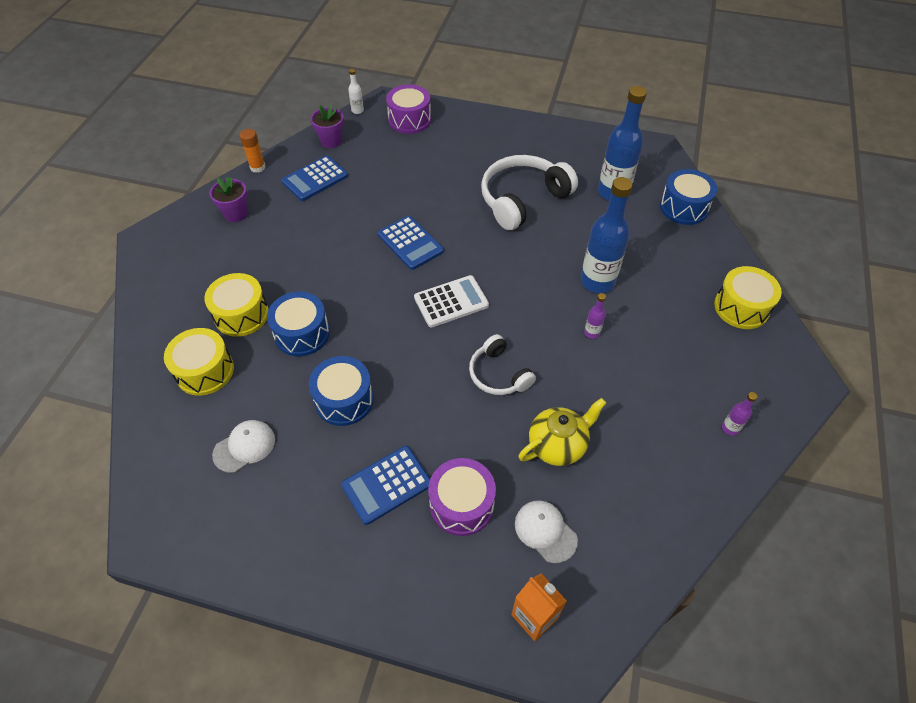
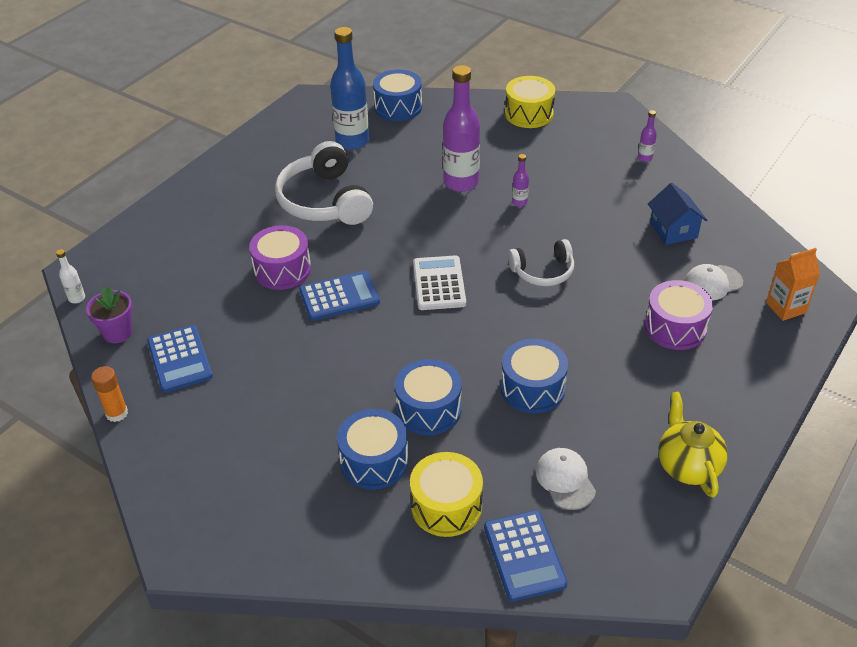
camera: 70 degrees left, 10 degrees down
(236, 214) = (194, 447): purple flower pot -> none
(241, 314) = (374, 461): yellow drum -> blue drum
(387, 485) = (642, 374): blue calculator -> blue calculator (524, 555)
(409, 120) = (132, 256): purple drum -> purple drum (282, 270)
(558, 445) = (632, 254): yellow teapot -> yellow teapot (687, 466)
(597, 281) = (461, 182): blue bottle -> purple bottle
(616, 478) = (673, 230): none -> blue house

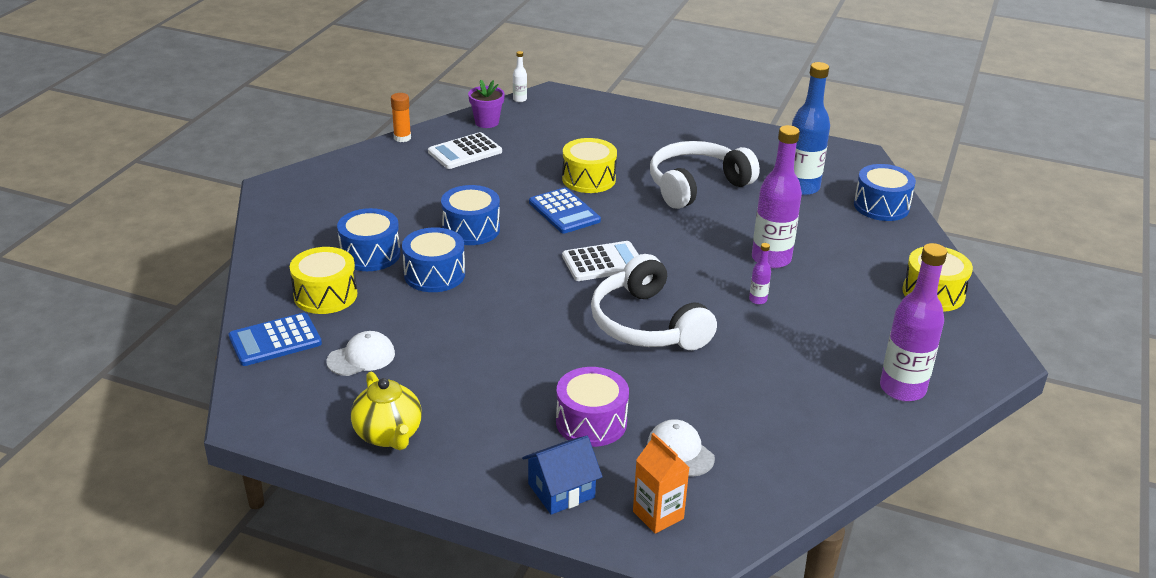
camera: 75 degrees right, 10 degrees down
(179, 359) = (465, 152): blue calculator -> white calculator
(282, 270) = (588, 179): purple drum -> yellow drum
(532, 388) = (474, 330): blue drum -> blue drum (471, 229)
(543, 271) = (647, 324): white headphones -> white headphones, size x1.71
(645, 158) = (902, 389): purple bottle -> purple bottle, size x2.32
(673, 230) = (766, 417): blue house -> blue house (561, 491)
(687, 466) = (388, 435): yellow teapot -> yellow teapot turned 90 degrees clockwise

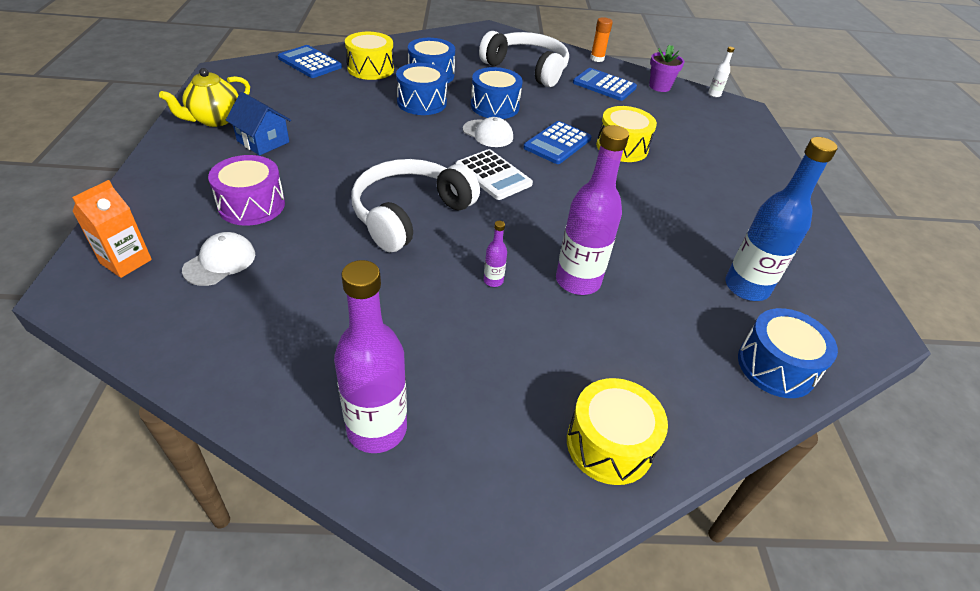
camera: 65 degrees right, 10 degrees up
(361, 357) = (303, 94): white cap -> white cap (488, 134)
(465, 152) = (604, 85): white calculator -> blue calculator
(561, 491) = (157, 204): blue house -> blue house (263, 141)
(696, 186) = (673, 210): white headphones -> white headphones (527, 69)

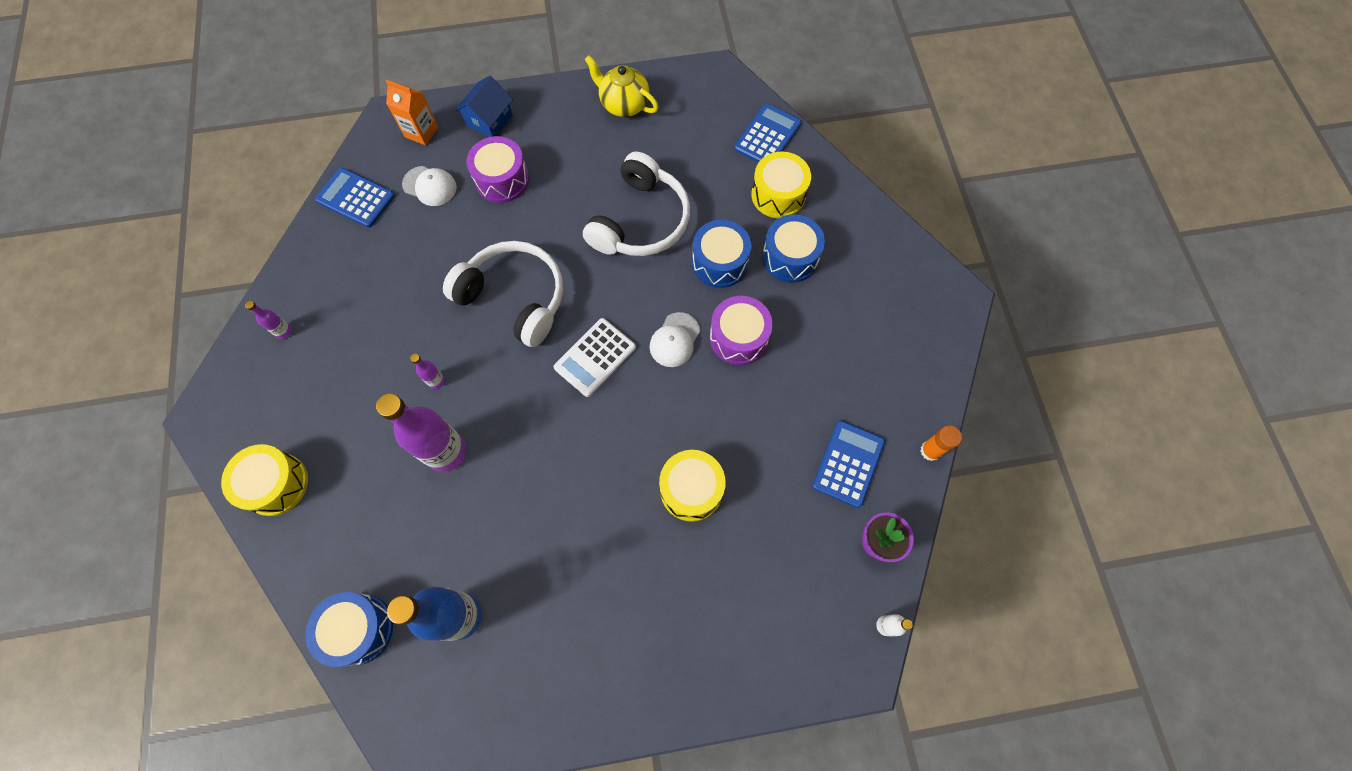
camera: 85 degrees right, 25 degrees up
(263, 141) = (598, 153): blue house -> blue house (489, 120)
(377, 429) = (284, 331): purple bottle -> purple bottle, size x0.43
(494, 106) = (738, 337): blue drum -> purple drum
(527, 69) = (854, 361): white headphones -> white headphones (640, 220)
(557, 143) = (677, 415): blue calculator -> blue calculator (356, 198)

